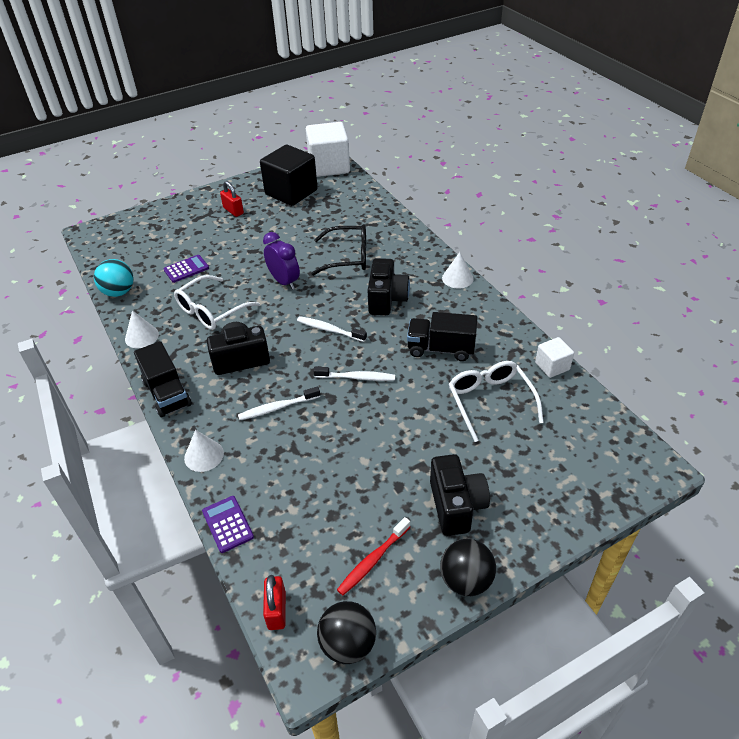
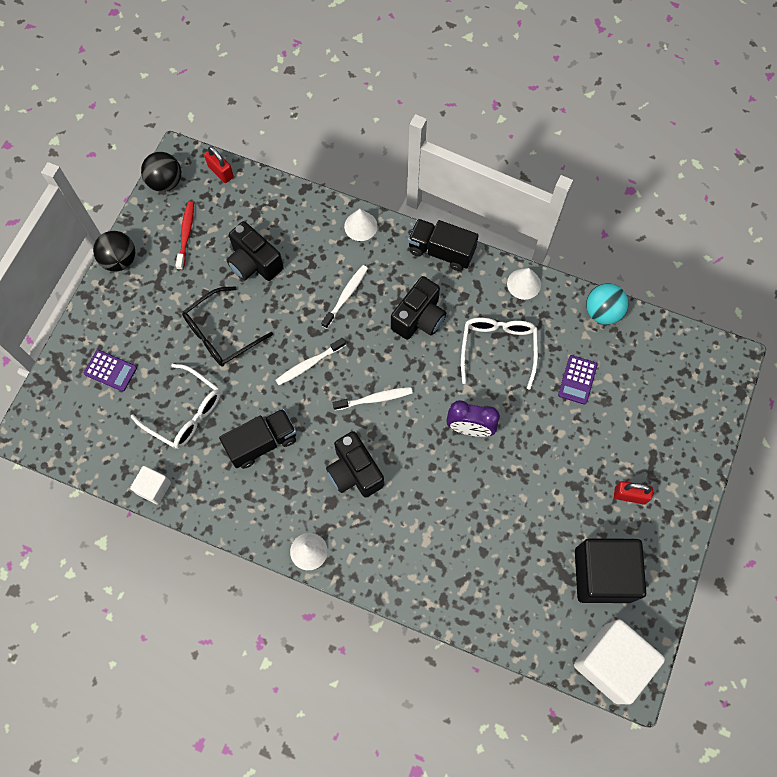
camera: 140 degrees right, 25 degrees up
(228, 524) = (297, 196): purple calculator -> purple calculator (110, 371)
(348, 257) = (441, 506): black glasses -> black glasses (221, 334)
(456, 506) = (156, 305): black camera -> black camera (254, 263)

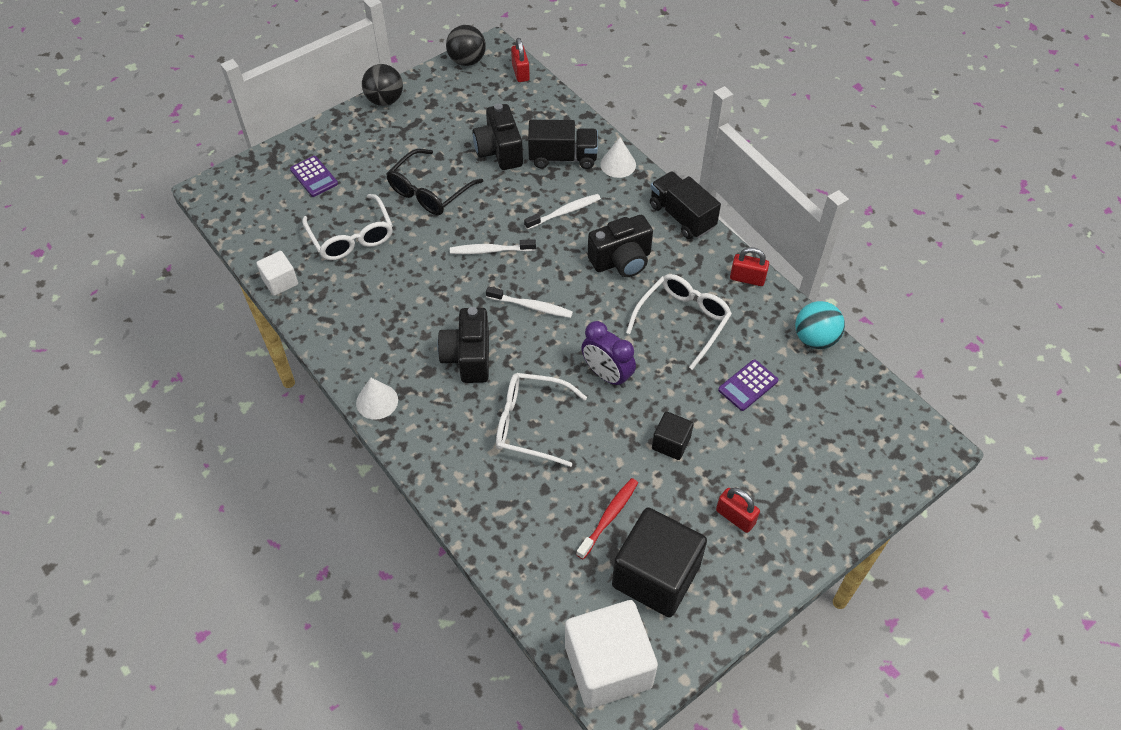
camera: 30 degrees right, 15 degrees down
(186, 235) = (455, 105): red toothbrush -> red toothbrush (608, 517)
(221, 334) = (429, 191): black glasses -> black glasses turned 45 degrees counterclockwise
(262, 443) = (401, 292): black truck -> black truck (563, 157)
(438, 503) = (530, 423): none -> white glasses
(523, 284) = (747, 278): white cone -> red padlock
(551, 461) = (671, 443): none -> black cube

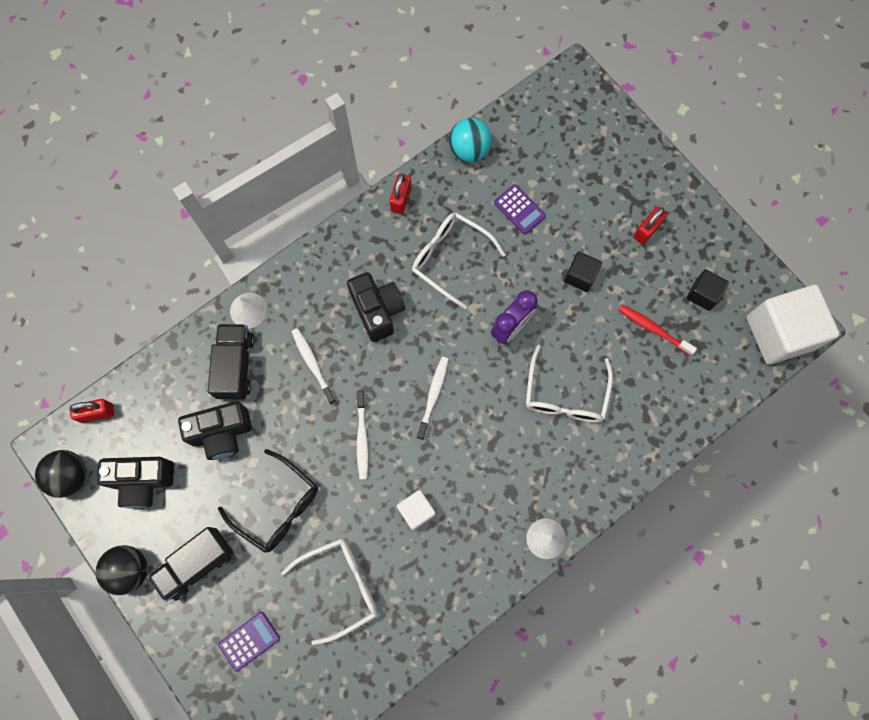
camera: 90 degrees left, 20 degrees up
(280, 282) = (400, 658): white cube -> white cube (416, 511)
(468, 357) = (494, 454): black camera -> black camera (143, 481)
(656, 576) = (703, 294): black cube -> black cube, size x0.49
(682, 216) = (322, 252): black truck -> black truck (196, 564)

